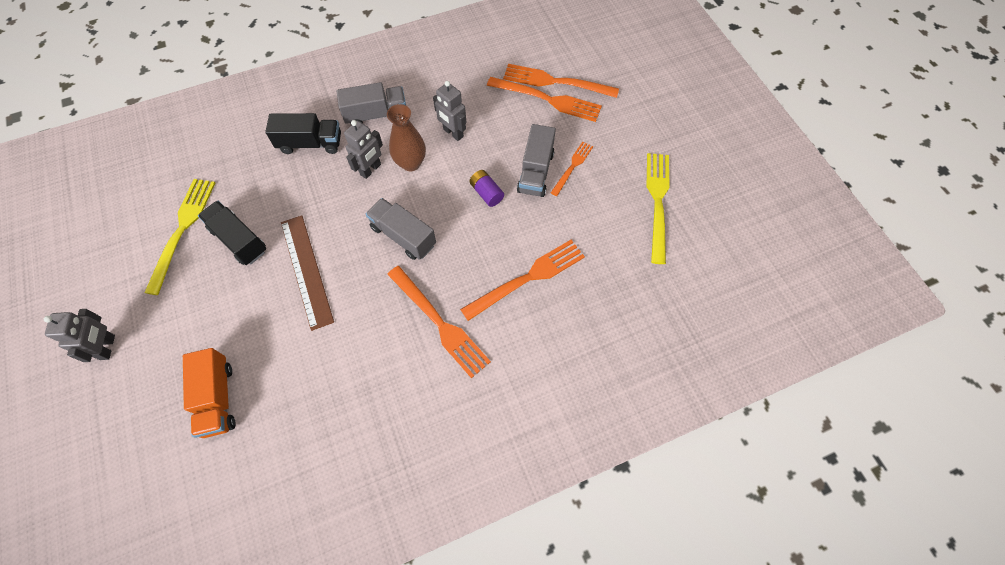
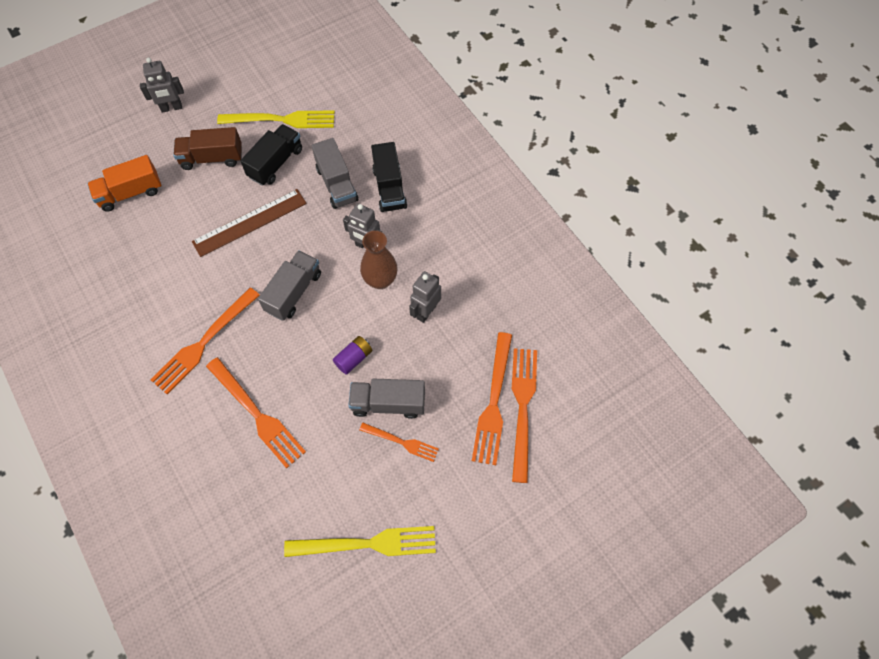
camera: 80 degrees right, 0 degrees up
(204, 304) = (212, 158): none -> brown truck
(376, 115) = (436, 235): grey truck -> grey truck (337, 184)

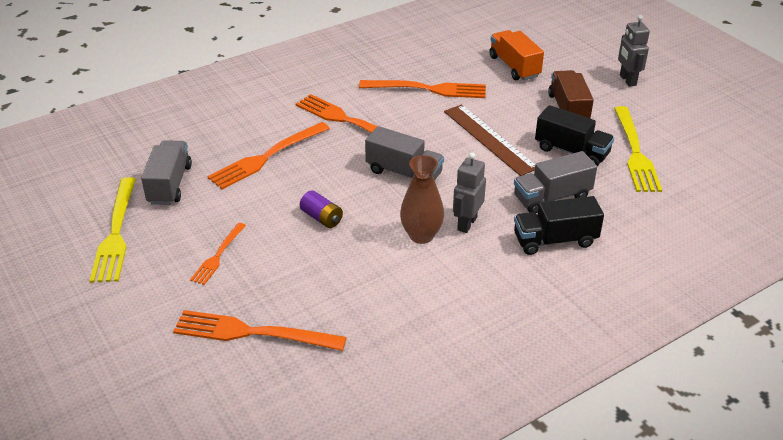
camera: 90 degrees right, 25 degrees down
(388, 403) = (265, 245): grey truck -> grey truck (170, 184)
(426, 312) = (379, 274): grey robot -> none
(522, 406) = (243, 360): orange fork -> orange fork (429, 89)

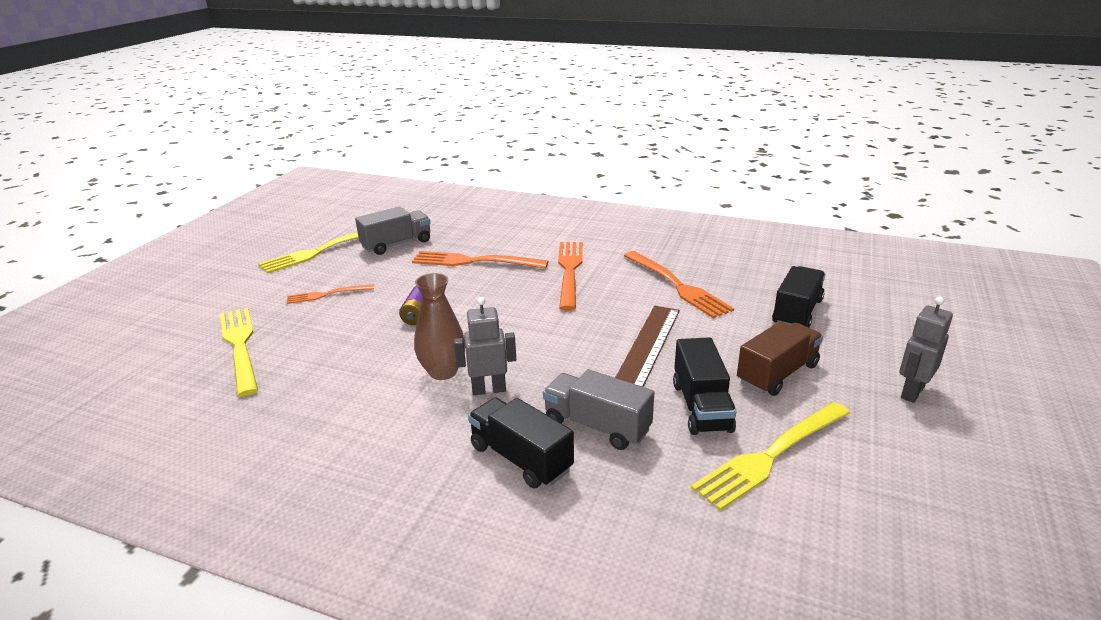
camera: 55 degrees right, 10 degrees down
(251, 333) = (240, 346): orange fork -> yellow fork
(404, 173) = (529, 325): grey truck -> none
(514, 67) = (797, 312): orange truck -> black truck

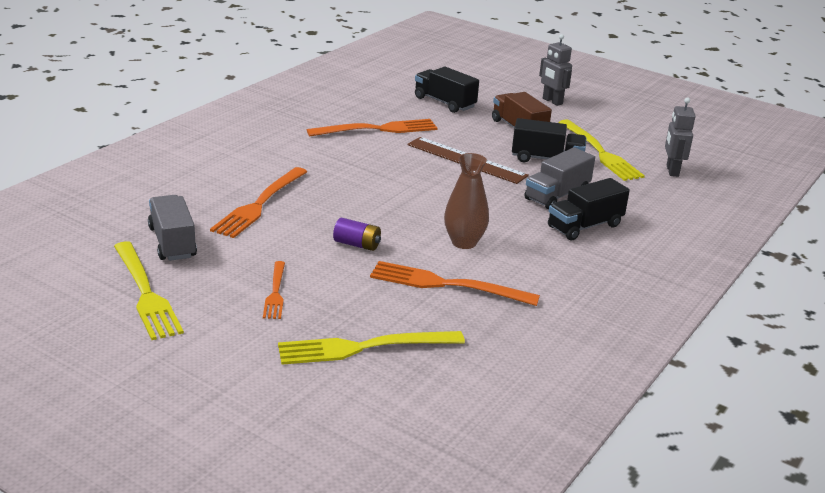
camera: 80 degrees left, 0 degrees up
(489, 389) = (498, 227): grey robot -> grey robot (672, 171)
(569, 271) = (317, 164): orange fork -> orange fork (445, 284)

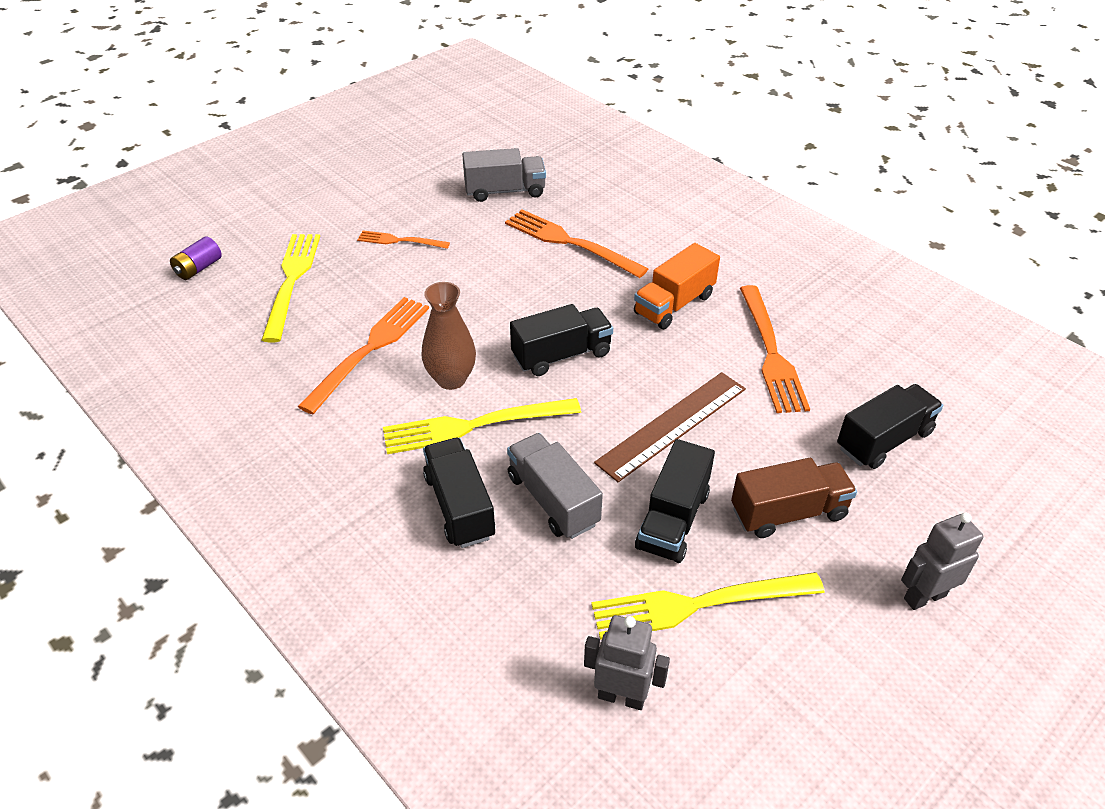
camera: 105 degrees right, 15 degrees up
(146, 294) = (424, 177): yellow fork -> yellow fork (473, 426)
(335, 160) = (674, 304): none -> orange truck
(357, 244) = (470, 298): purple battery -> purple battery (198, 268)
(414, 200) = (561, 355): none -> black truck

